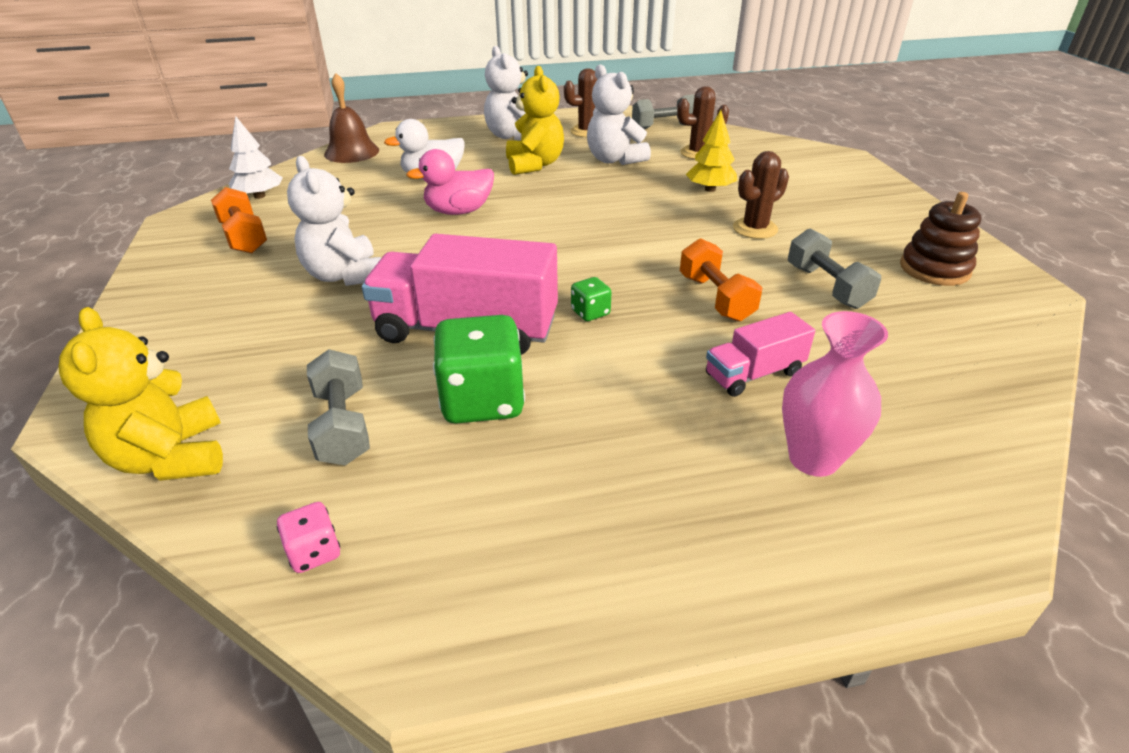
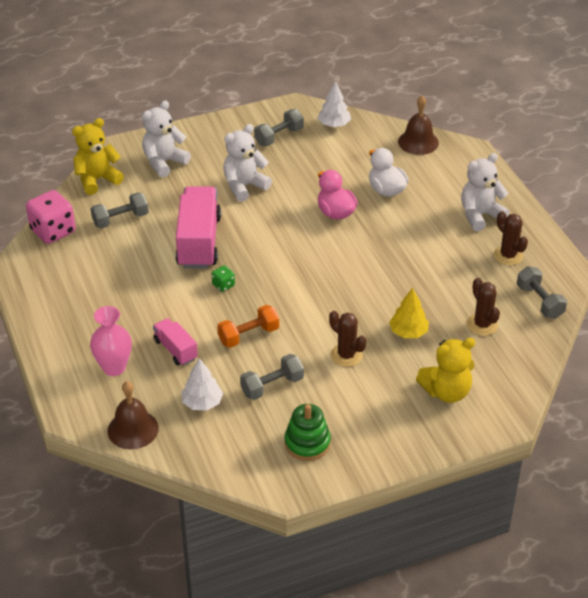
camera: 80 degrees right, 5 degrees up
(244, 237) = (279, 137): orange dumbbell -> grey dumbbell
(314, 552) = (53, 231): pink dice -> pink dice, size x2.13
(483, 400) = (142, 257): green dice -> none
(534, 165) = (425, 235): yellow teddy bear -> yellow teddy bear (446, 392)
(614, 160) = (450, 277): white teddy bear -> white teddy bear (164, 162)
(882, 353) = (202, 402): none -> white tree
(934, 269) = (307, 443): brown stacking toy -> green stacking toy
(981, 440) = (133, 429): none -> brown bell

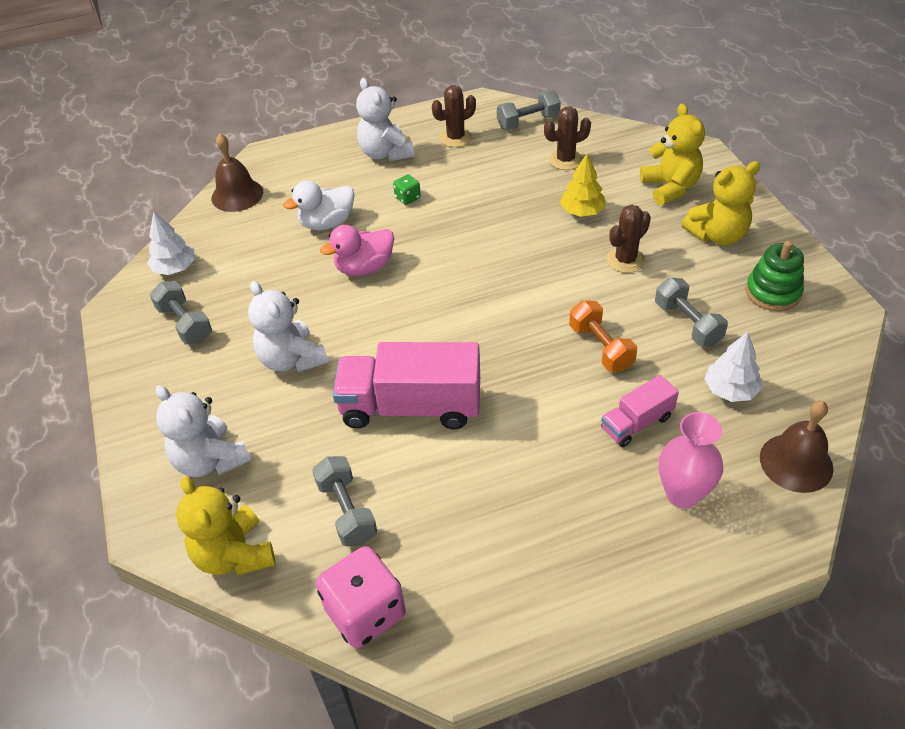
camera: 85 degrees left, 5 degrees up
(223, 285) = (504, 376): green dice -> green dice (407, 198)
(380, 417) = (717, 235): none -> yellow teddy bear

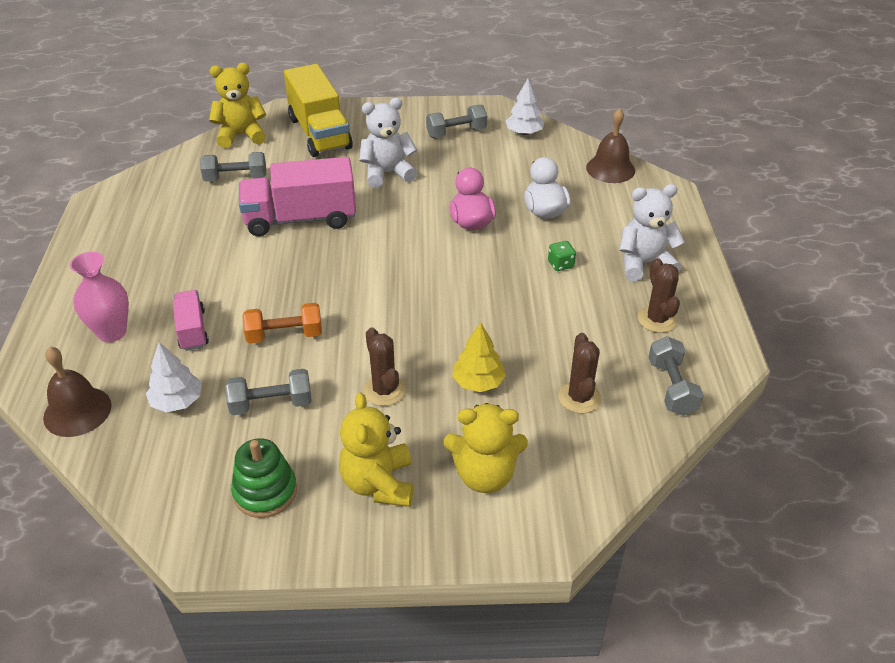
camera: 105 degrees right, 5 degrees down
(210, 460) = (319, 133): white teddy bear -> yellow truck
(365, 612) = (160, 175): pink dice -> none
(411, 407) = (300, 219): pink truck -> pink truck turned 120 degrees counterclockwise

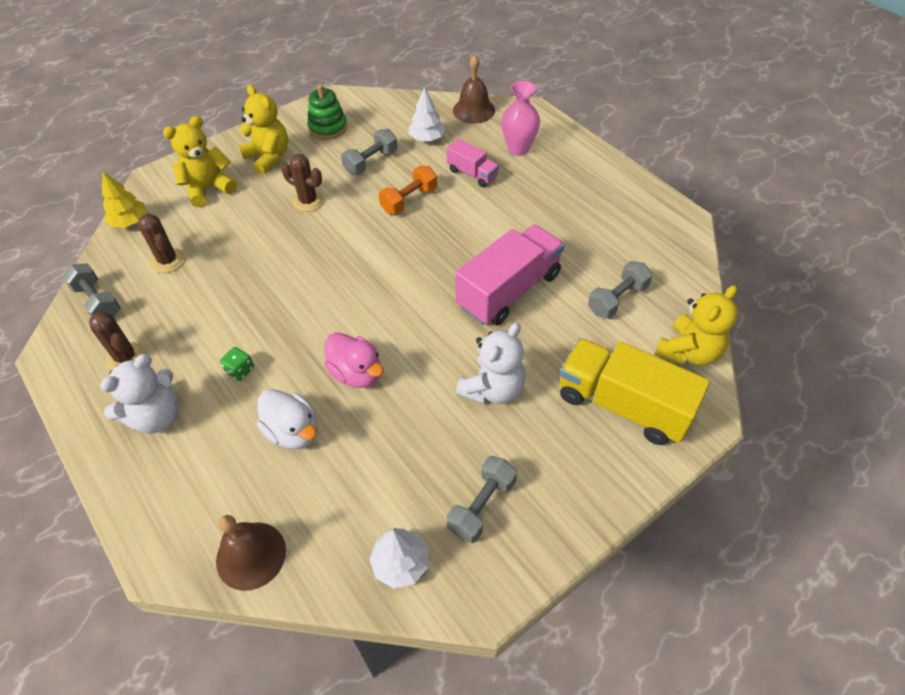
camera: 145 degrees right, 10 degrees up
(478, 382) = (248, 236): yellow tree -> yellow tree (130, 221)

